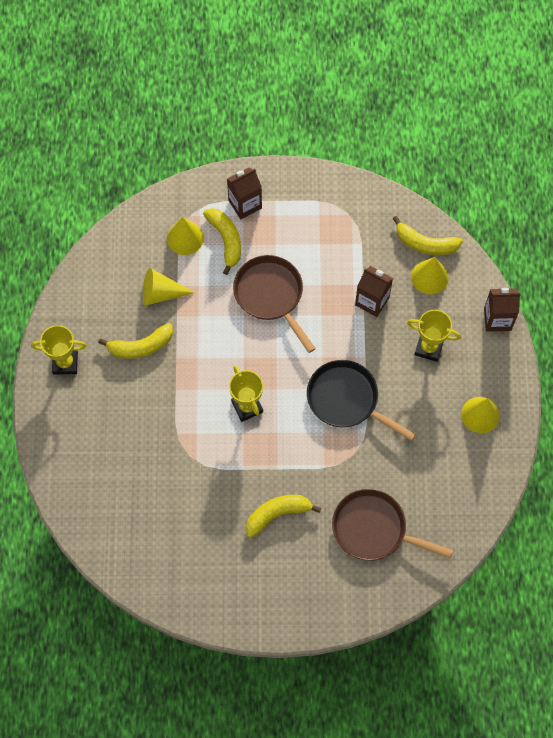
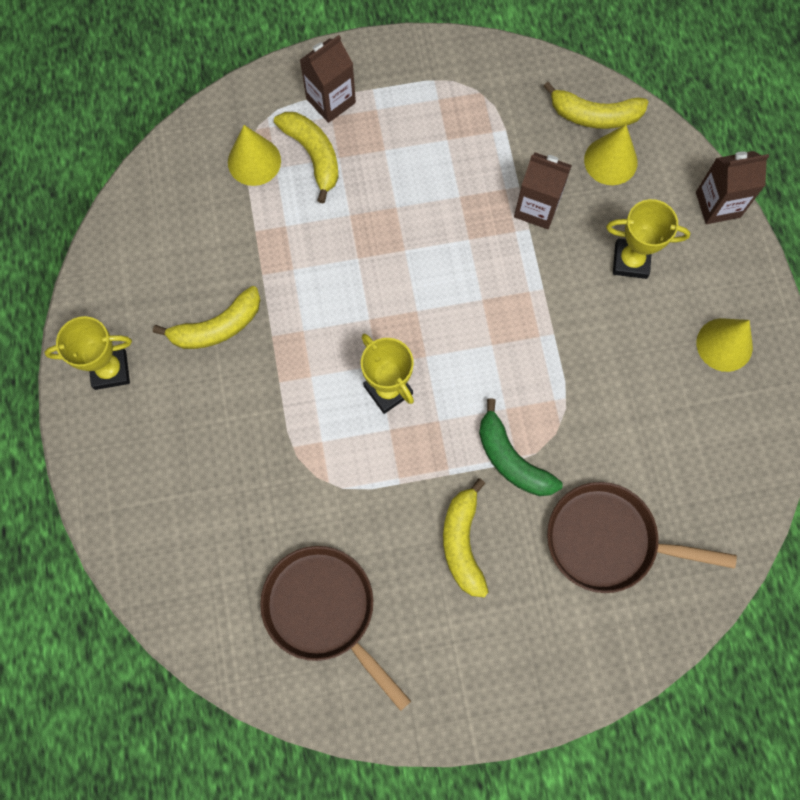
camera: 10 degrees left, 5 degrees up
(161, 293) = (234, 245): yellow cone -> none
(271, 295) = (392, 223): brown pan -> brown pan (324, 610)
(277, 514) = (463, 542): yellow banana -> yellow banana turned 60 degrees counterclockwise
(320, 466) = (511, 459): none -> green banana
(346, 400) = (530, 355): black pan -> none

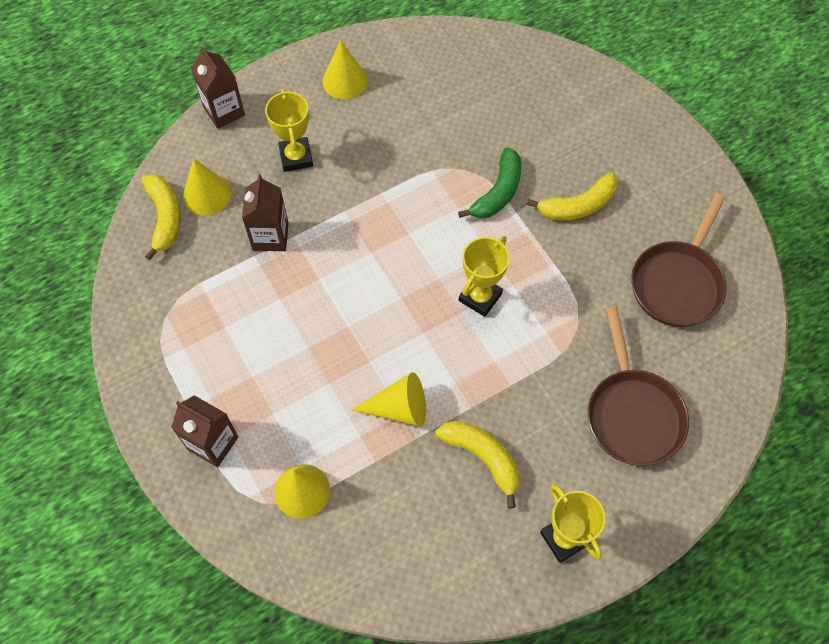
camera: 110 degrees left, 10 degrees down
(298, 269) = (399, 408): none -> yellow cone
(313, 155) = (278, 438): yellow banana -> none
(608, 540) = (530, 115): brown pan -> brown pan (632, 414)

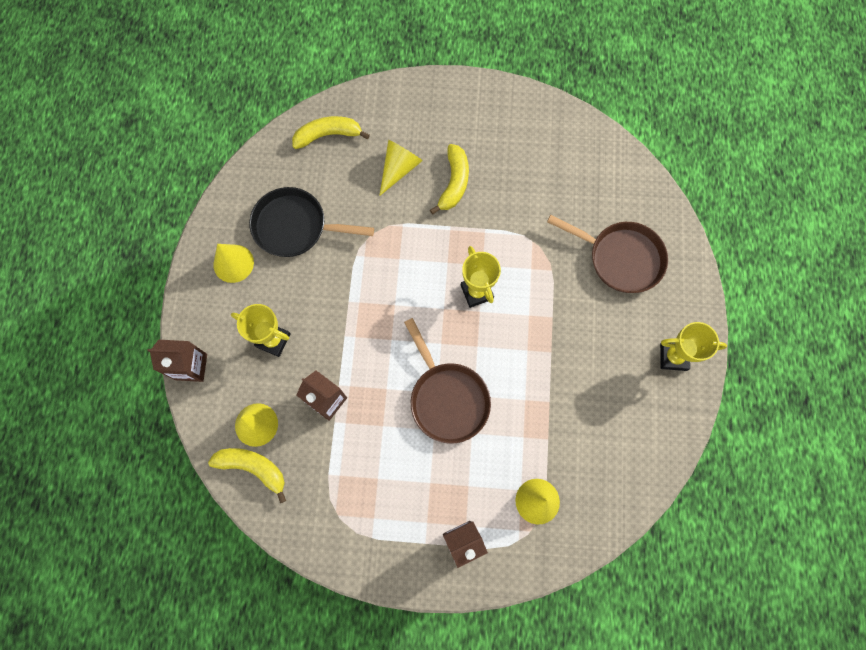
camera: 55 degrees left, 10 degrees up
(399, 408) = (521, 399): yellow cone -> yellow cone (399, 169)
(419, 104) = (295, 227): none -> black pan
(482, 458) = (590, 369): yellow banana -> yellow banana (328, 135)
(498, 192) = (406, 225): green banana -> none
(677, 283) = (552, 166): brown pan -> brown pan (447, 398)

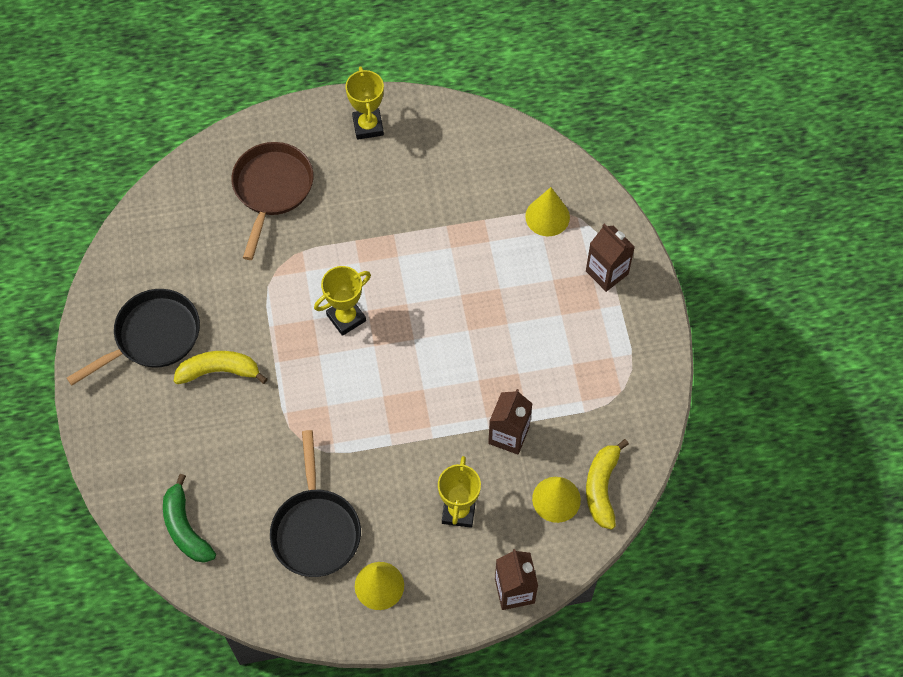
camera: 105 degrees left, 10 degrees down
(328, 135) = (185, 528): yellow banana -> green banana
(399, 169) = (214, 435): yellow cone -> none
(447, 398) = (471, 319): brown pan -> none
(499, 140) = (153, 336): none -> black pan

